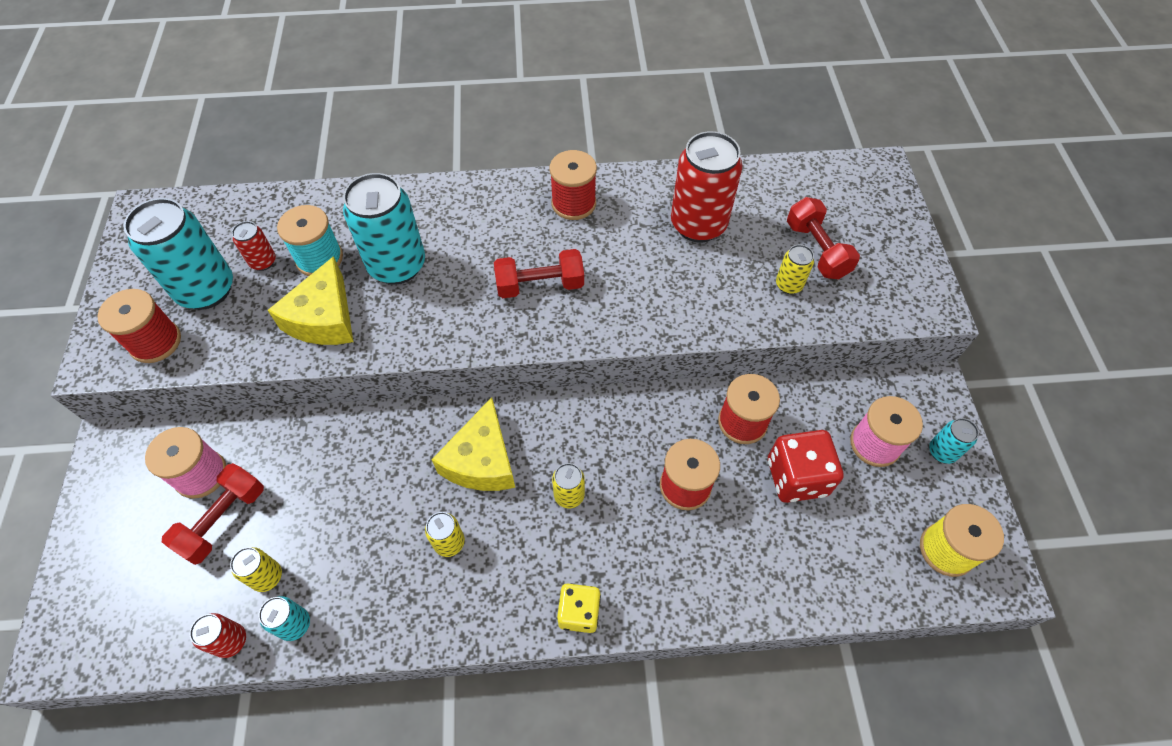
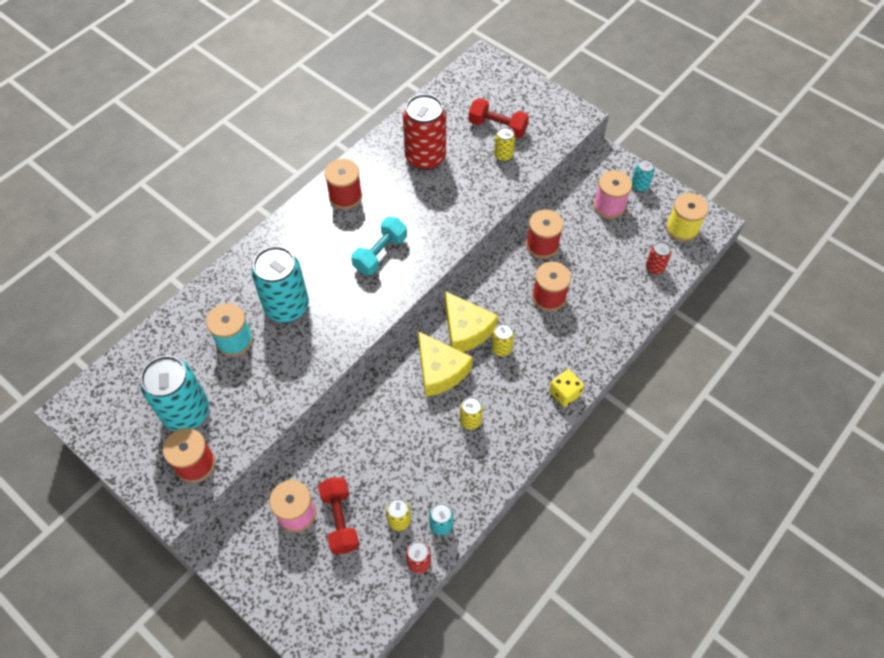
camera: 45 degrees left, 0 degrees up
(263, 262) = (201, 370): red can -> red can (654, 267)
(324, 318) = (281, 367): yellow cheese -> yellow cheese (466, 330)
(540, 285) = (380, 253): red dumbbell -> turquoise dumbbell
(796, 477) = (592, 250): red dice -> none

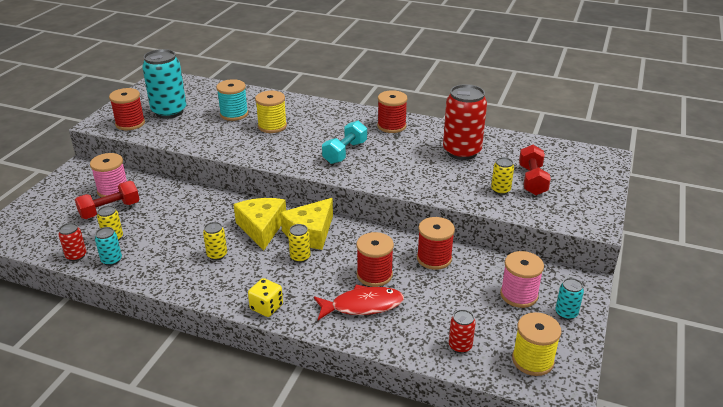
camera: 70 degrees right, 25 degrees down
(287, 307) = (272, 126): turquoise can -> yellow spool
(380, 253) = (345, 152): turquoise dumbbell -> turquoise dumbbell turned 75 degrees counterclockwise
(440, 371) = (261, 228): yellow cheese -> yellow cheese turned 135 degrees clockwise
(586, 318) = (362, 305): none -> red fish

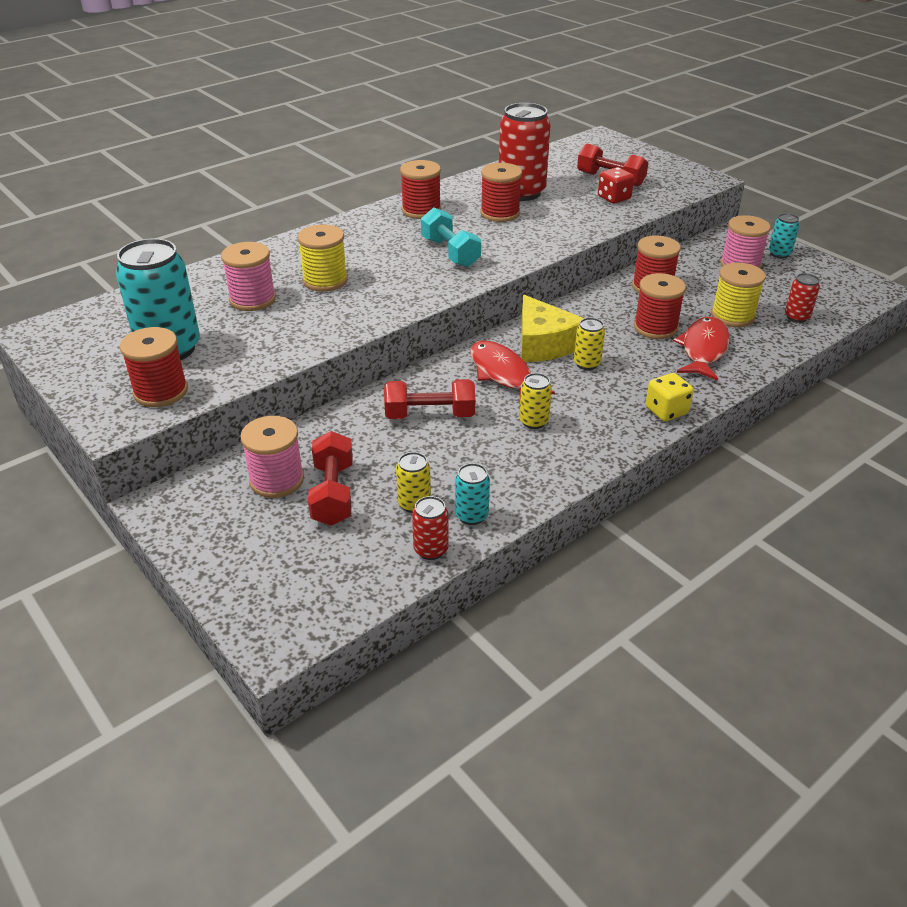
camera: 60 degrees left, 5 degrees up
(200, 216) = (430, 415): none -> red dumbbell
(234, 114) = (252, 299): turquoise spool -> pink spool
(261, 228) = (503, 374): yellow cheese -> red fish
(419, 153) = (500, 213): none -> red spool
(500, 190) = (614, 198): yellow can -> red dice
(532, 360) = (833, 290): yellow spool -> yellow spool (732, 316)

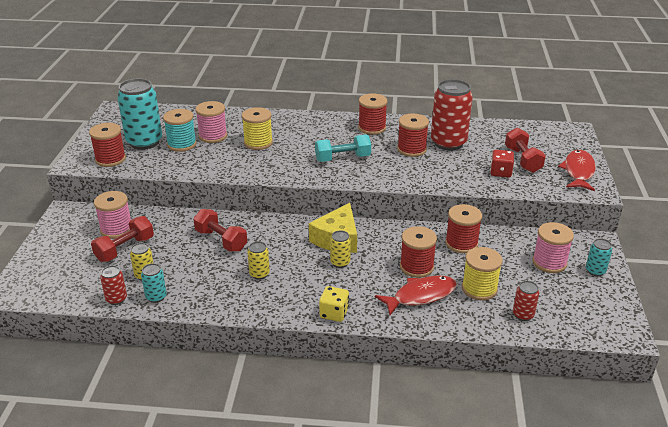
camera: 45 degrees right, 5 degrees down
(229, 327) = (182, 144): none -> turquoise spool
(450, 252) = (342, 158): turquoise dumbbell -> turquoise dumbbell turned 60 degrees clockwise
(503, 374) = (288, 242): red fish -> red fish (578, 171)

